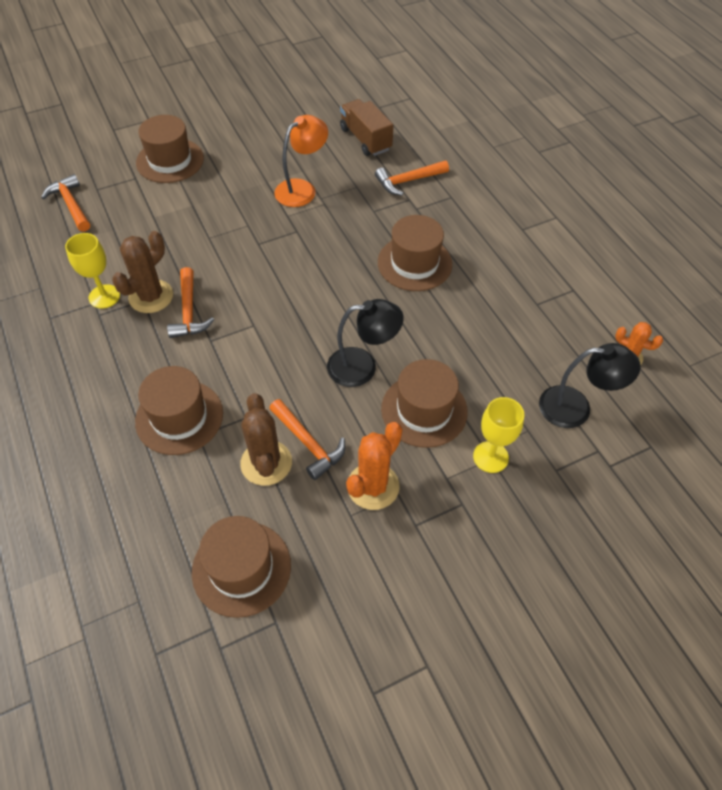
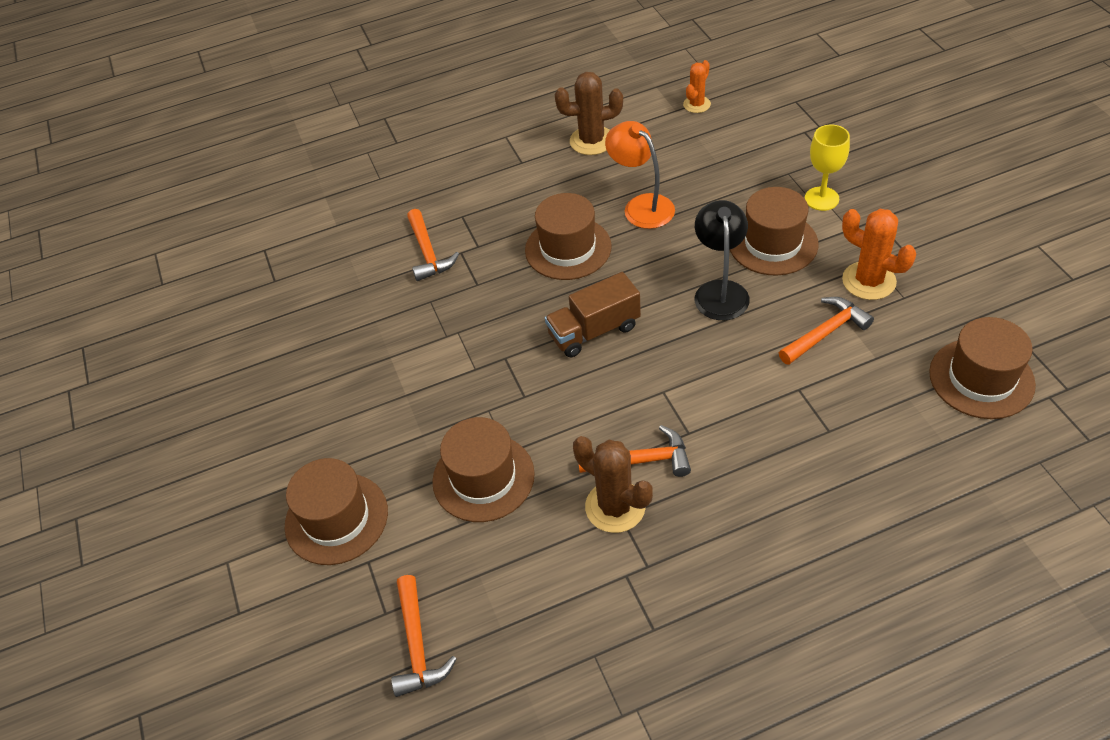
camera: 80 degrees left, 5 degrees down
(71, 205) = (417, 645): orange hammer -> orange hammer turned 75 degrees counterclockwise
(104, 296) = (614, 564): yellow goblet -> none
(179, 417) = (806, 452): brown hat -> brown hat (483, 477)
(266, 463) = (855, 366): brown cactus -> brown cactus (592, 141)
(302, 189) = (426, 355): orange lamp -> orange lamp (641, 206)
(365, 139) = (339, 293): brown truck -> brown truck (594, 331)
(576, 407) = (758, 141): black lamp -> none

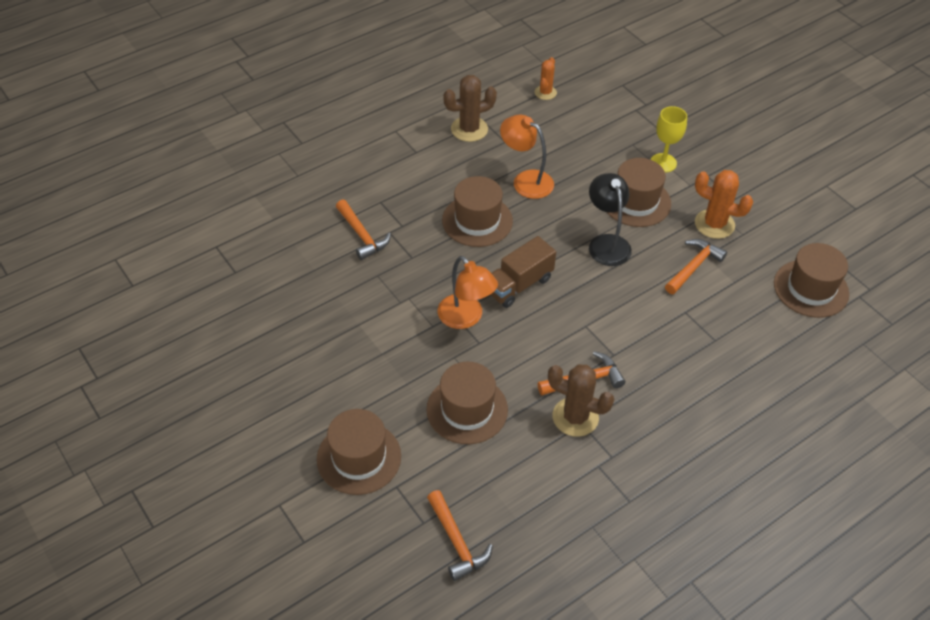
camera: 20 degrees left, 0 degrees up
(517, 364) = (466, 318): none -> orange lamp

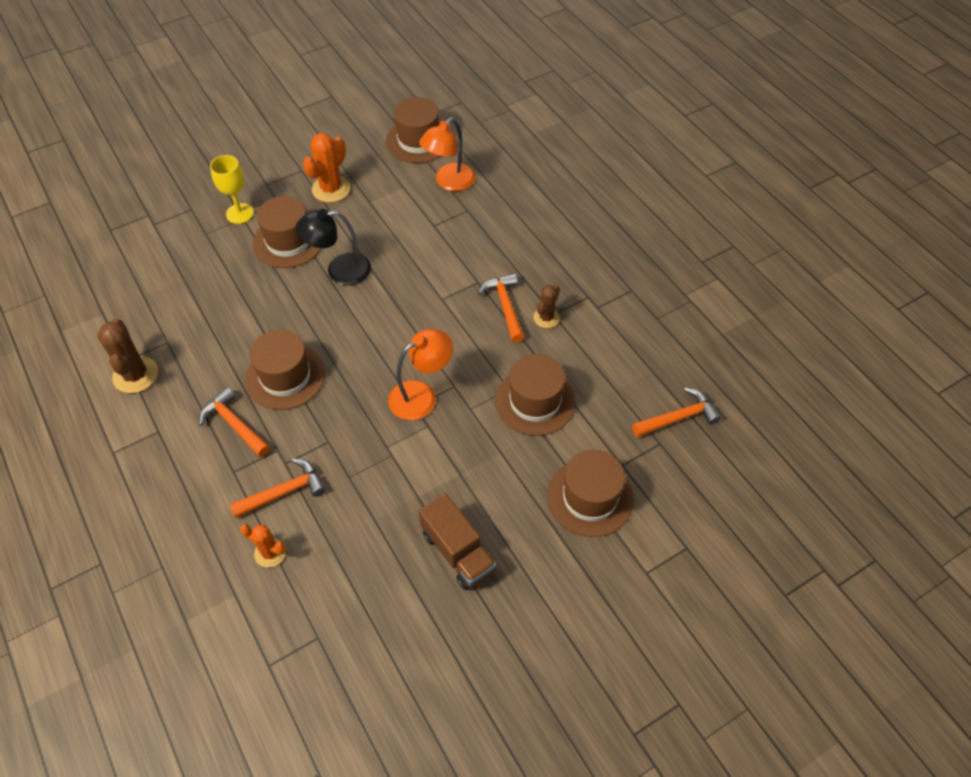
camera: 85 degrees left, 5 degrees up
(518, 285) = (383, 347): brown truck -> brown truck (458, 552)
(526, 180) = (235, 328): orange lamp -> orange lamp (449, 182)
(545, 92) = (98, 298): orange cactus -> orange cactus (270, 553)
(575, 417) = (546, 318): brown cactus -> brown cactus, size x0.62
(693, 267) = (381, 211): orange hammer -> orange hammer (234, 424)

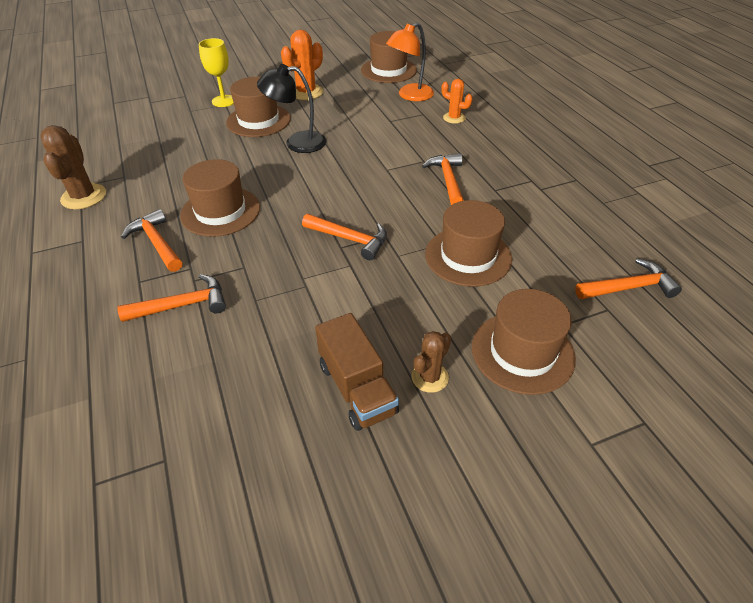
camera: 10 degrees right, 10 degrees down
(270, 553) = (145, 360): orange cactus -> orange cactus (454, 118)
(421, 395) = (349, 239): orange lamp -> orange hammer
(546, 318) = (487, 192): brown cactus -> brown cactus (430, 377)

